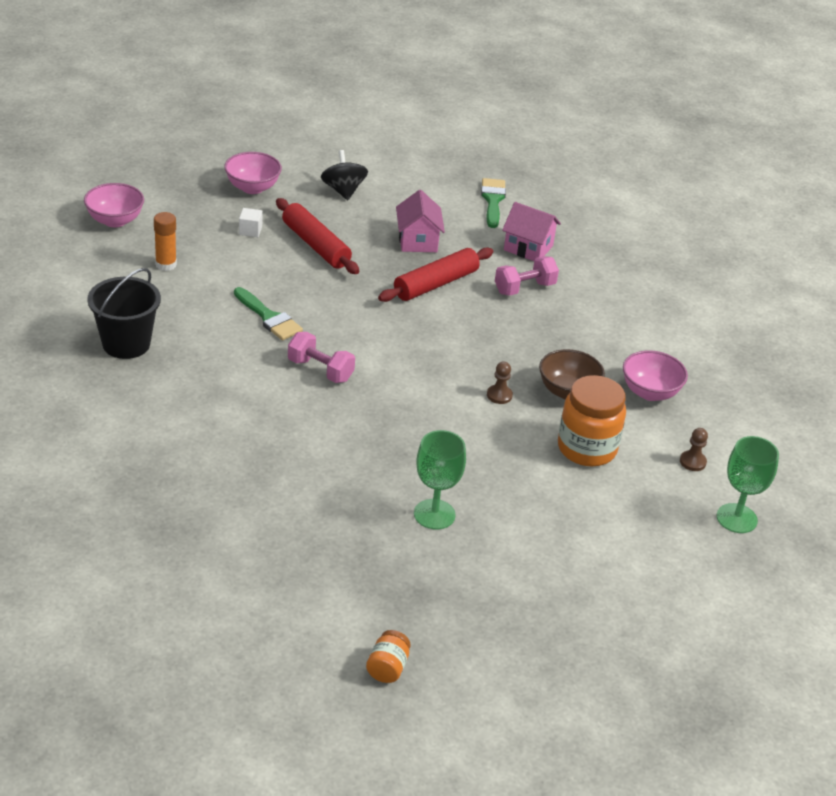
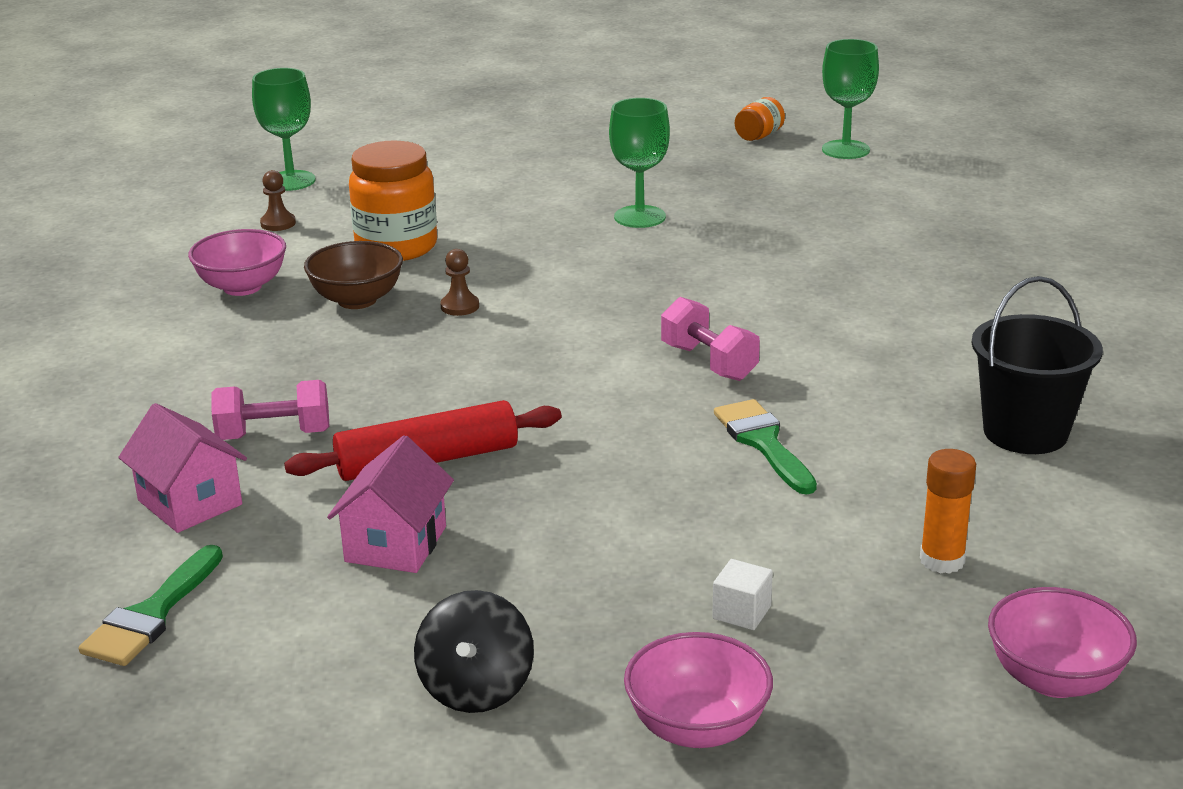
camera: 155 degrees left, 10 degrees down
(298, 655) = (845, 150): none -> green goblet
(316, 245) = (613, 561): red rolling pin -> none

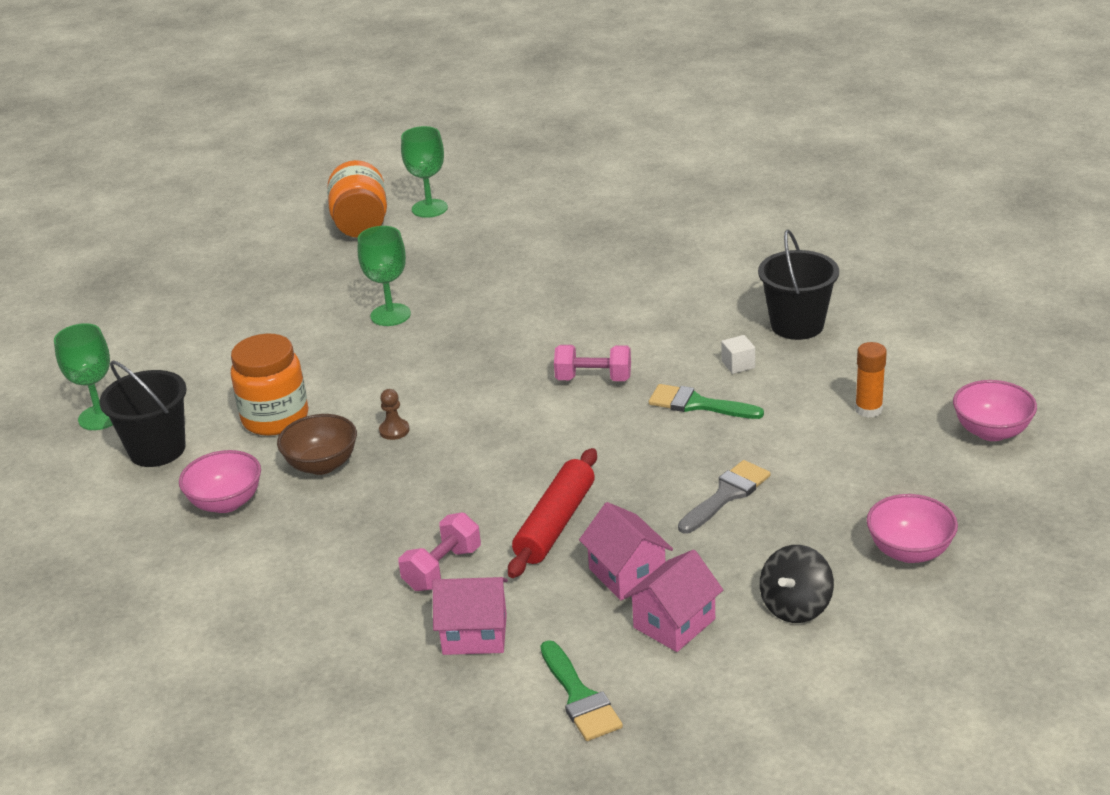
camera: 45 degrees left, 5 degrees up
(278, 223) = (157, 450): brown pawn -> black bucket
(345, 616) = (674, 623): none -> pink house
(476, 688) = (796, 606): black spinning top -> black spinning top turned 75 degrees clockwise
(623, 540) = (726, 495): none -> grey brush
(741, 612) = (836, 490): white cube -> white cube (738, 365)
(759, 136) = (361, 224): orange jar -> orange jar, size x2.02

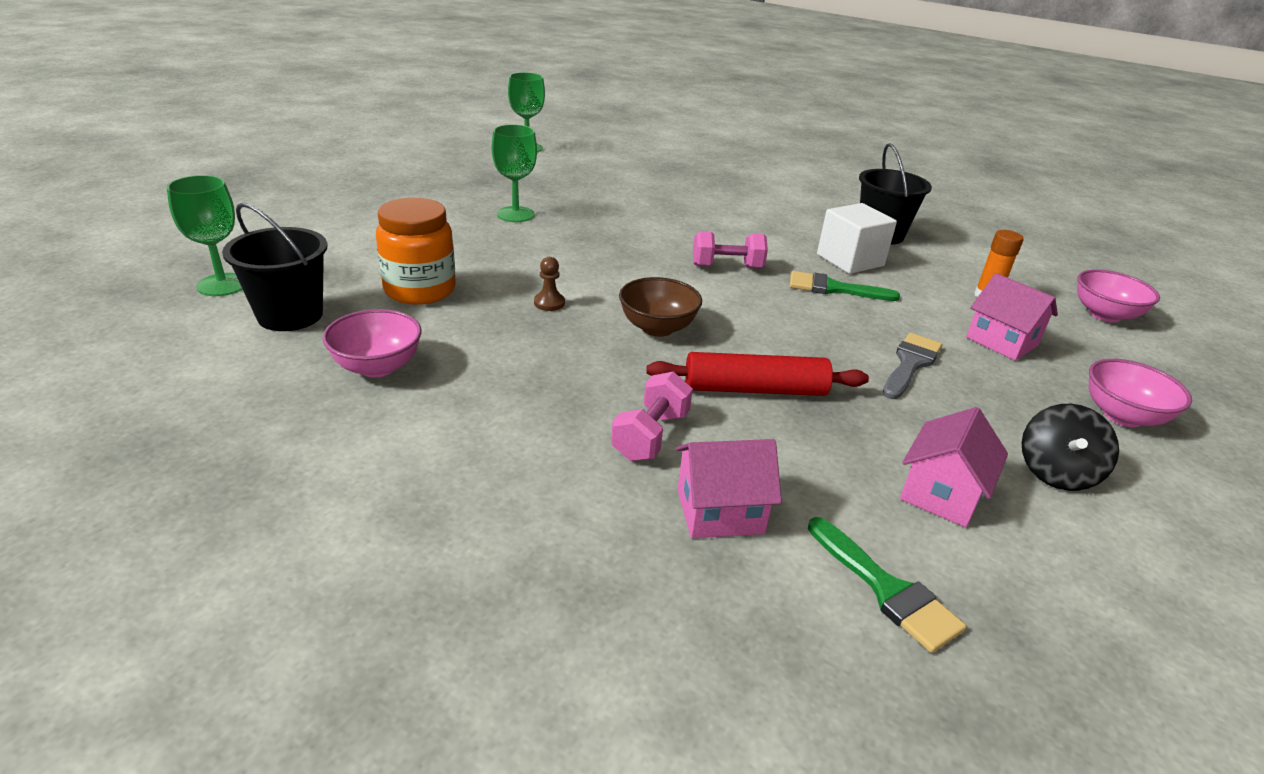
camera: 15 degrees left, 0 degrees up
(322, 465) = (480, 332): brown bowl -> brown bowl (657, 328)
(361, 224) = (469, 154): orange jar -> none
(555, 524) = (754, 389): red rolling pin -> red rolling pin turned 75 degrees clockwise
(627, 574) = (858, 440): pink house -> pink house (1001, 341)
(738, 365) = (850, 260): white cube -> white cube, size x2.11

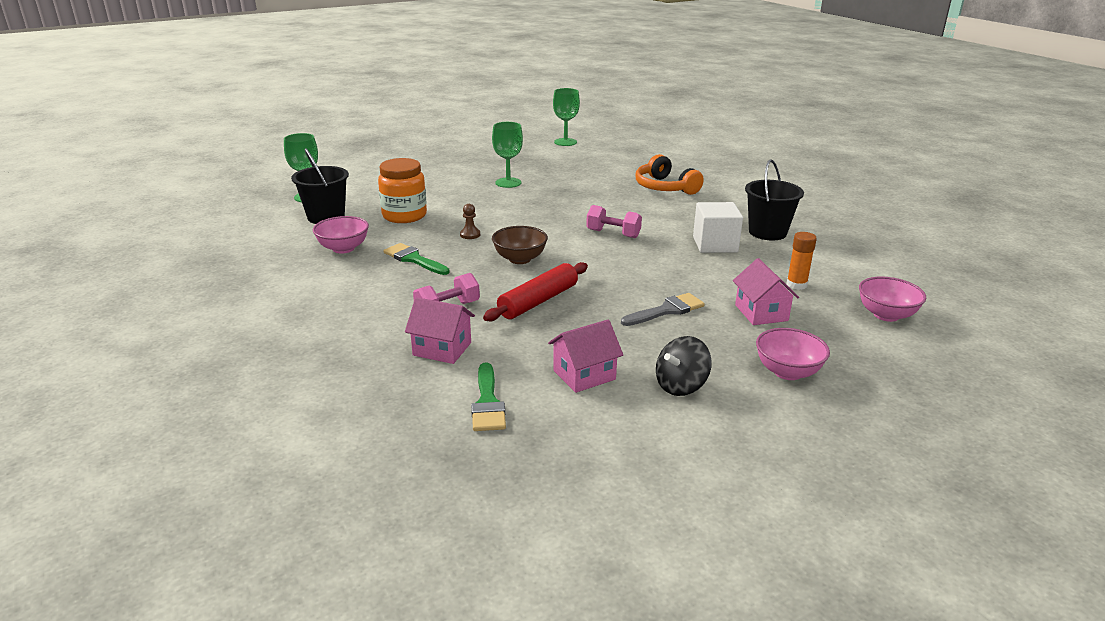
camera: 30 degrees right, 5 degrees down
(711, 194) = (665, 187): none -> orange headphones
(754, 389) = (538, 301): red rolling pin -> red rolling pin turned 75 degrees counterclockwise
(834, 288) = (675, 259): green brush -> green brush (414, 259)

